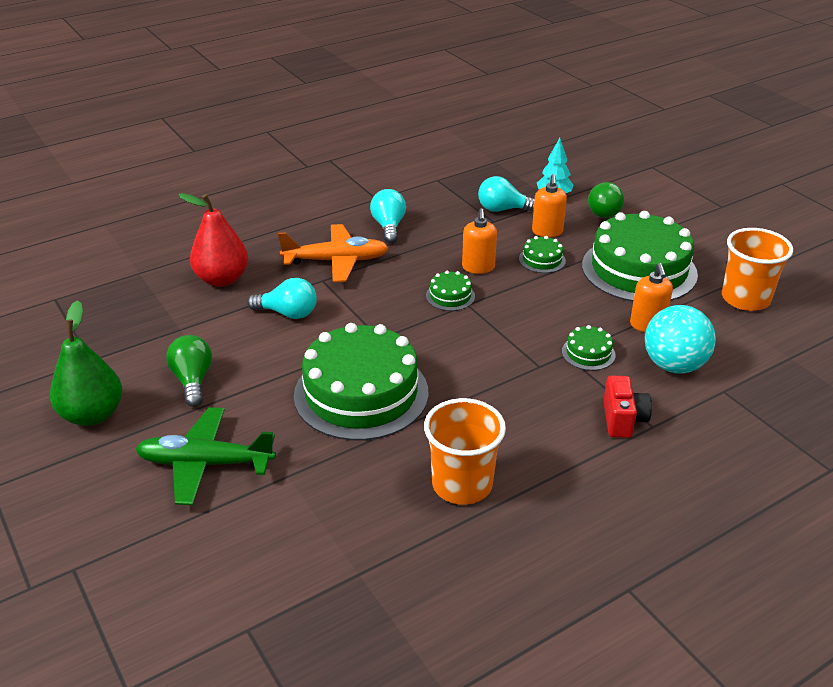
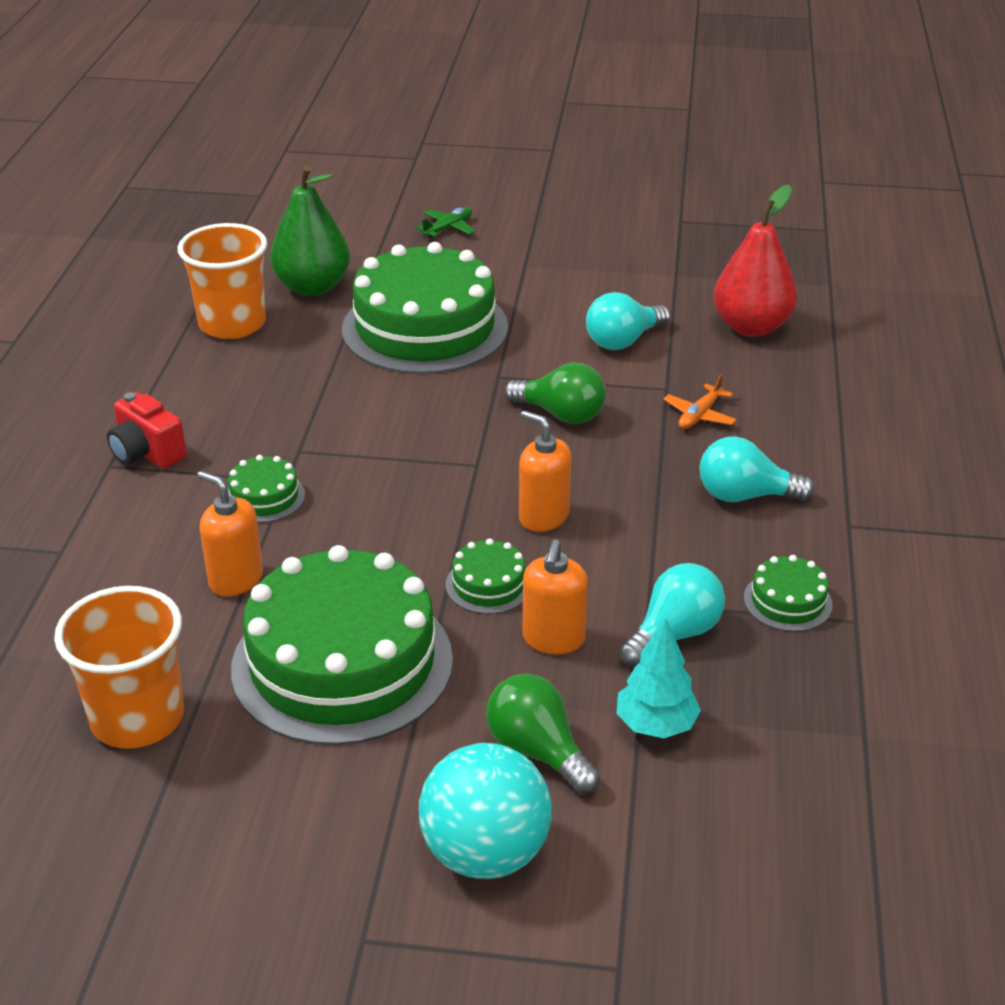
camera: 130 degrees right, 0 degrees up
(92, 415) = (589, 202): green pear -> green pear (312, 287)
(193, 381) = (574, 256): green light bulb -> green light bulb (561, 414)
(205, 463) = (448, 228): green plane -> green plane, size x0.47
(336, 261) = (699, 415): orange plane -> orange plane, size x0.47
(389, 227) = (745, 496): turquoise light bulb -> turquoise light bulb turned 150 degrees clockwise
(450, 296) = (510, 460): green cake -> green cake (787, 601)
(547, 232) = (553, 639): orange soap dispenser -> orange soap dispenser turned 120 degrees counterclockwise
(674, 365) = (148, 546): turquoise ball -> turquoise ball (485, 853)

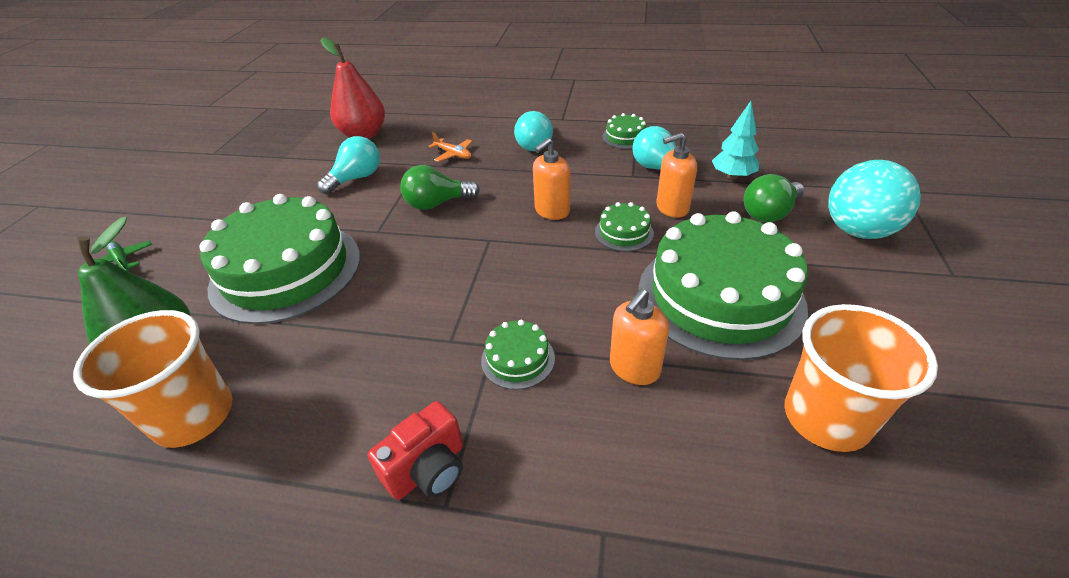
camera: 85 degrees left, 5 degrees up
(553, 639) = (672, 208): orange soap dispenser -> orange soap dispenser turned 150 degrees clockwise
(561, 414) = (437, 204): green light bulb -> green light bulb turned 135 degrees counterclockwise
(623, 341) = (356, 178): turquoise light bulb -> turquoise light bulb turned 105 degrees counterclockwise

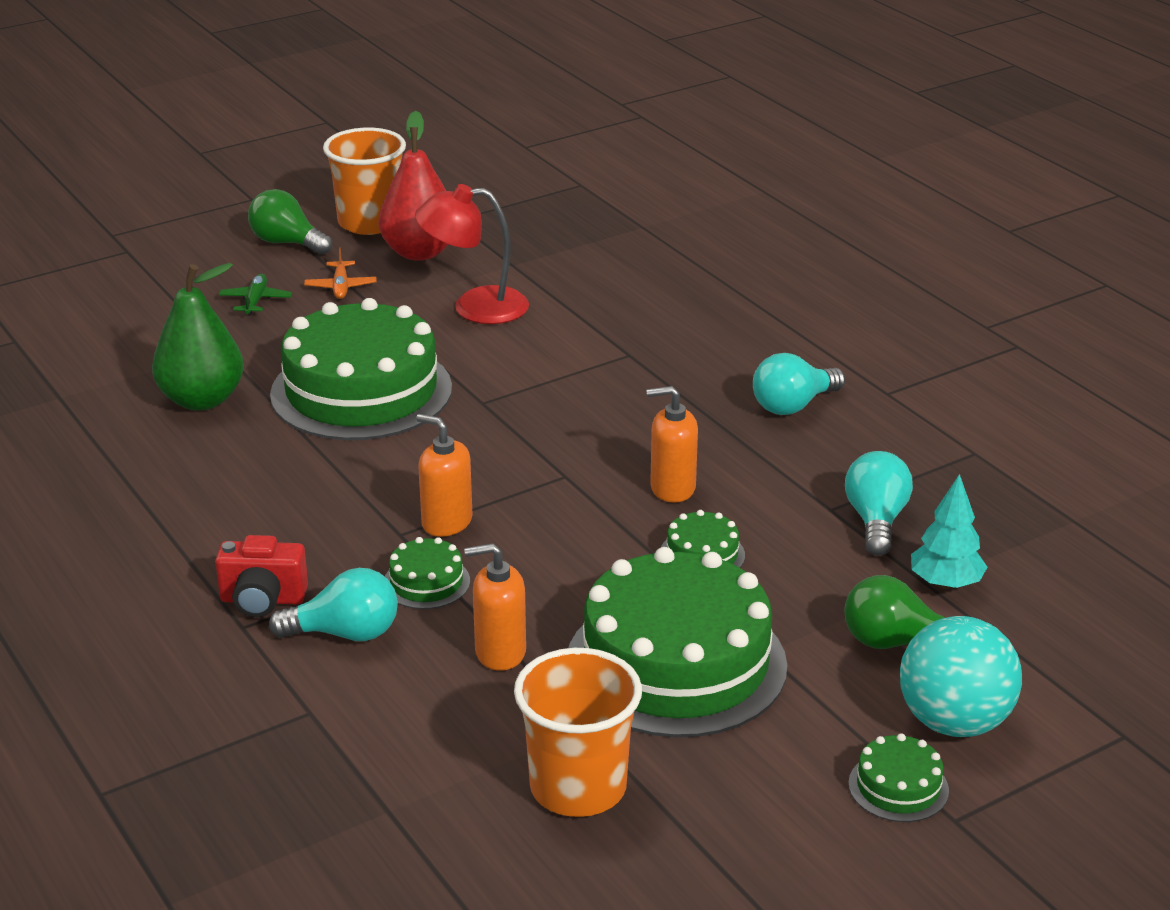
camera: 45 degrees right, 10 degrees down
(194, 416) = (172, 462): orange cup -> orange cup (369, 222)
(293, 187) = (475, 307): none -> red lamp
(356, 178) = (544, 333): turquoise light bulb -> turquoise light bulb (345, 633)
(364, 135) = (628, 282): red pear -> red pear (419, 252)
(437, 204) = (576, 409): green light bulb -> green light bulb (287, 243)
(453, 154) = (682, 363): orange plane -> orange plane (341, 287)
(625, 137) = (917, 462): green cake -> green cake (898, 787)
(672, 208) = (801, 566): orange soap dispenser -> orange soap dispenser (446, 522)

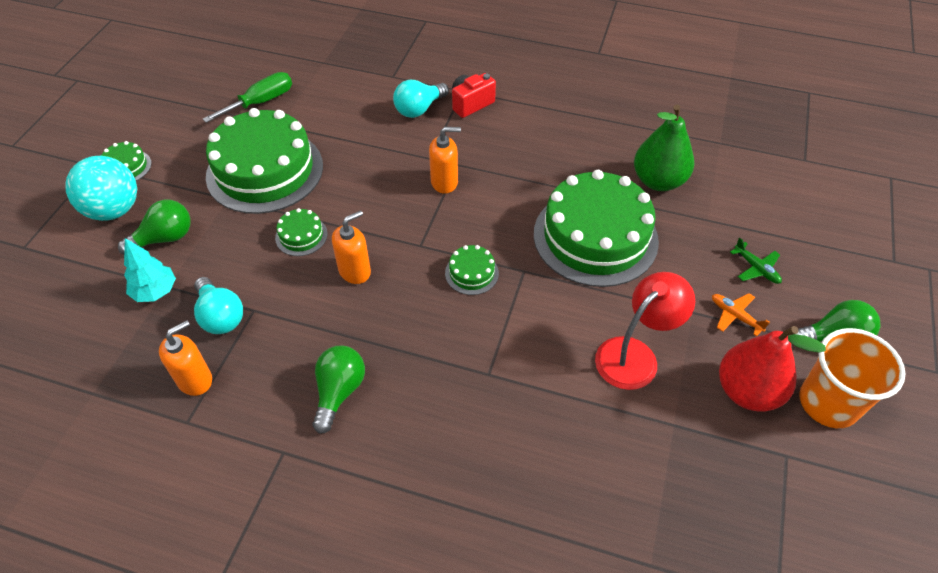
camera: 140 degrees right, 20 degrees up
(426, 582) = (415, 148): green cake -> green cake (471, 273)
(500, 652) = (347, 135): orange soap dispenser -> orange soap dispenser (195, 380)
(578, 788) = (261, 102): orange cup -> green screwdriver
(793, 405) = (339, 392): turquoise light bulb -> green light bulb

